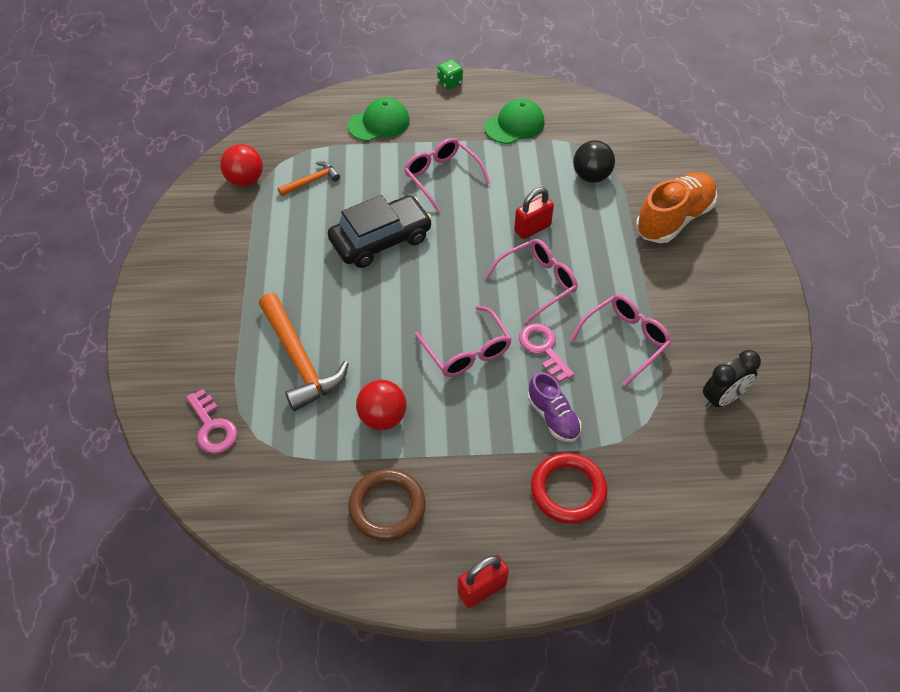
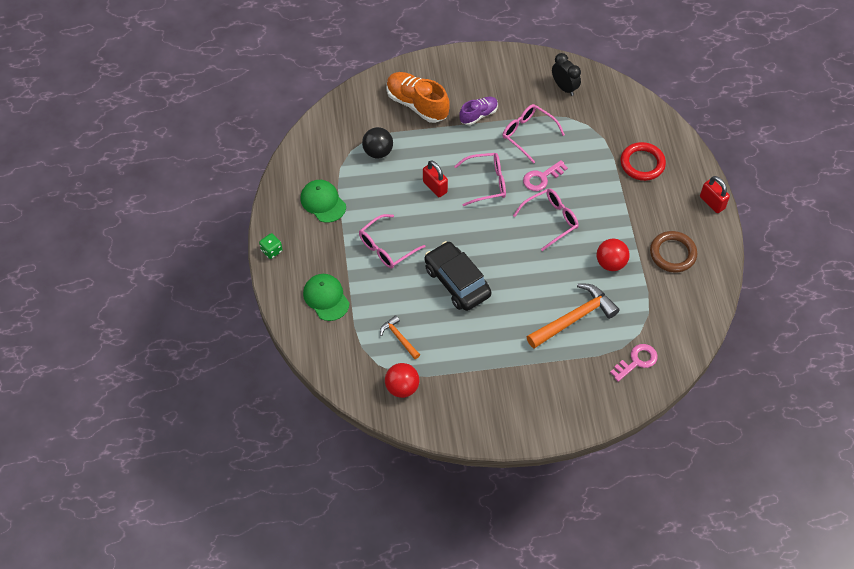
camera: 95 degrees left, 5 degrees up
(537, 283) = (486, 183): pink glasses -> pink glasses turned 120 degrees clockwise
(553, 417) = (593, 172): purple shoe -> purple shoe (478, 115)

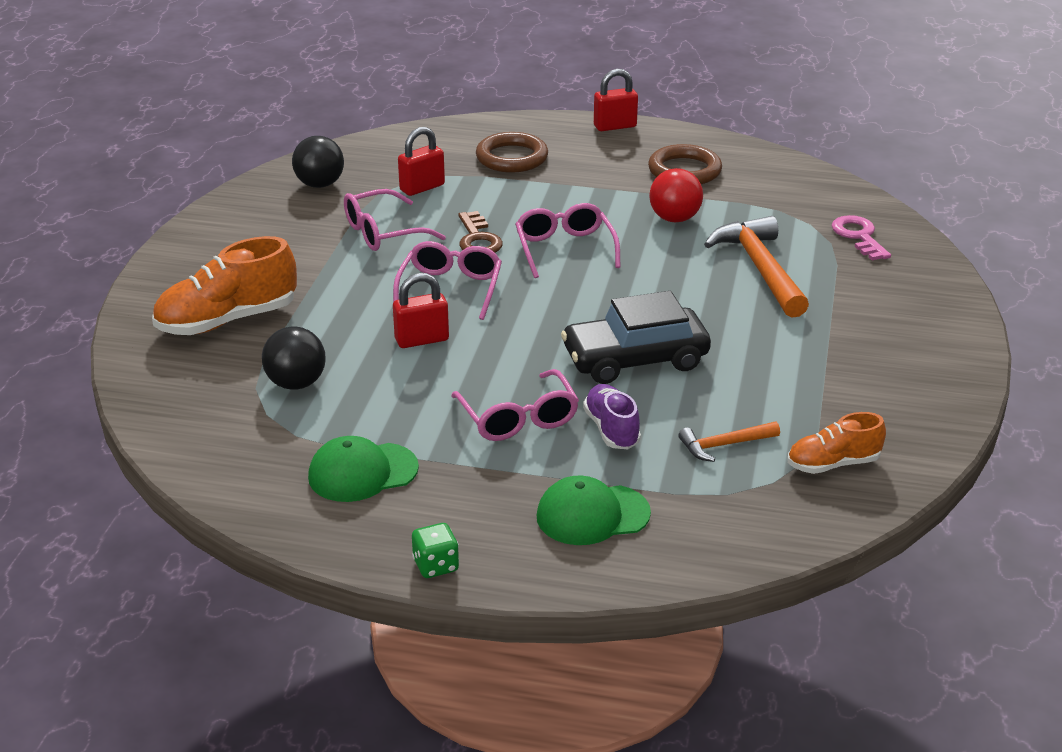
camera: 70 degrees left, 25 degrees down
(402, 387) = (833, 464): red ball -> orange shoe
(478, 115) = (305, 267): purple shoe -> purple shoe (611, 429)
(542, 178) = (478, 239): pink key -> brown key
(564, 87) = (320, 184): black clock -> black ball
(584, 134) = (422, 187): none -> red padlock
(642, 163) = (512, 158): red ring -> brown ring

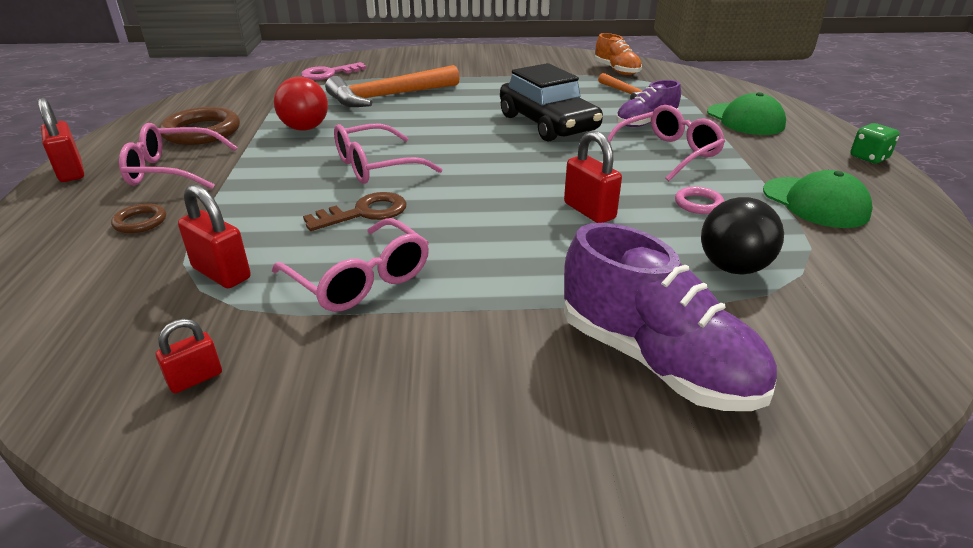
camera: 105 degrees left, 0 degrees up
(227, 321) = (656, 361): orange shoe -> purple shoe
(320, 184) = (195, 378): black ball -> red padlock
(401, 401) = (698, 204): none -> pink ring
(450, 289) = (482, 212): pink glasses -> pink glasses (173, 170)
(512, 158) = (140, 222): brown ring -> brown ring, size x0.51

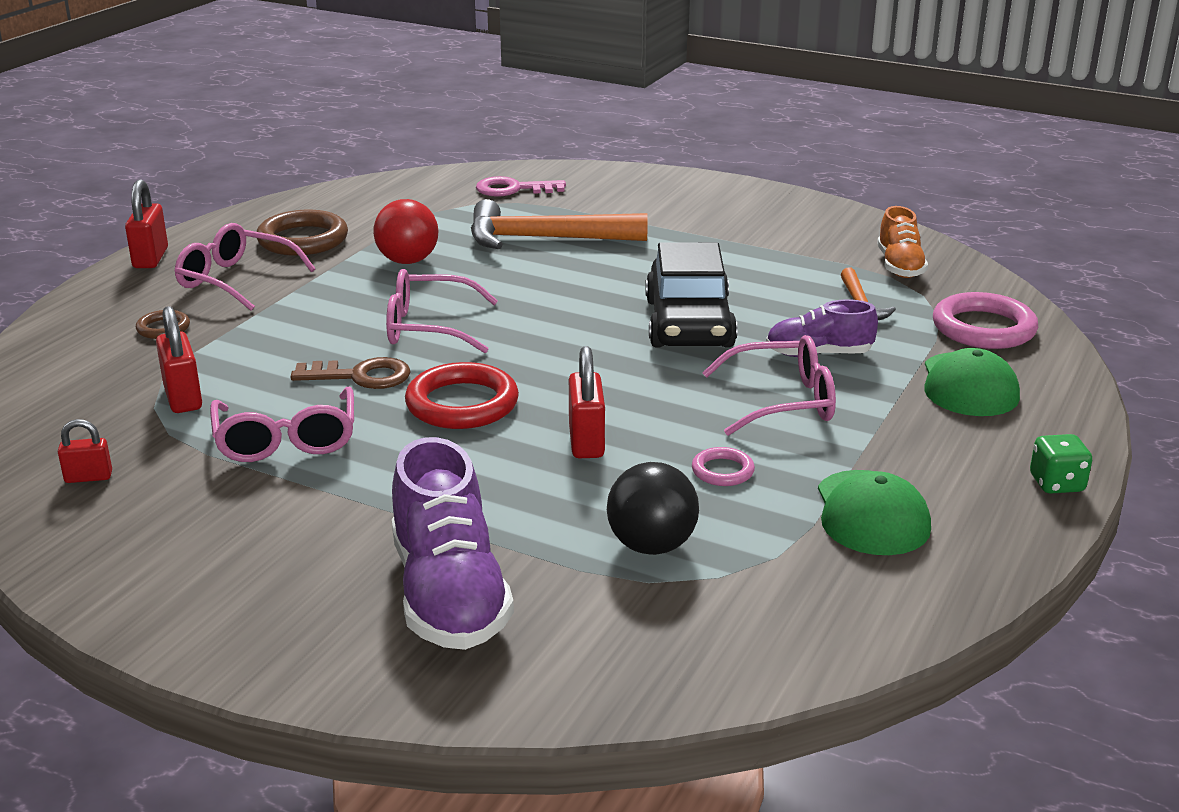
camera: 30 degrees right, 5 degrees down
(468, 210) = (462, 404): none -> red ring
(705, 90) = (983, 328): none -> pink ring

